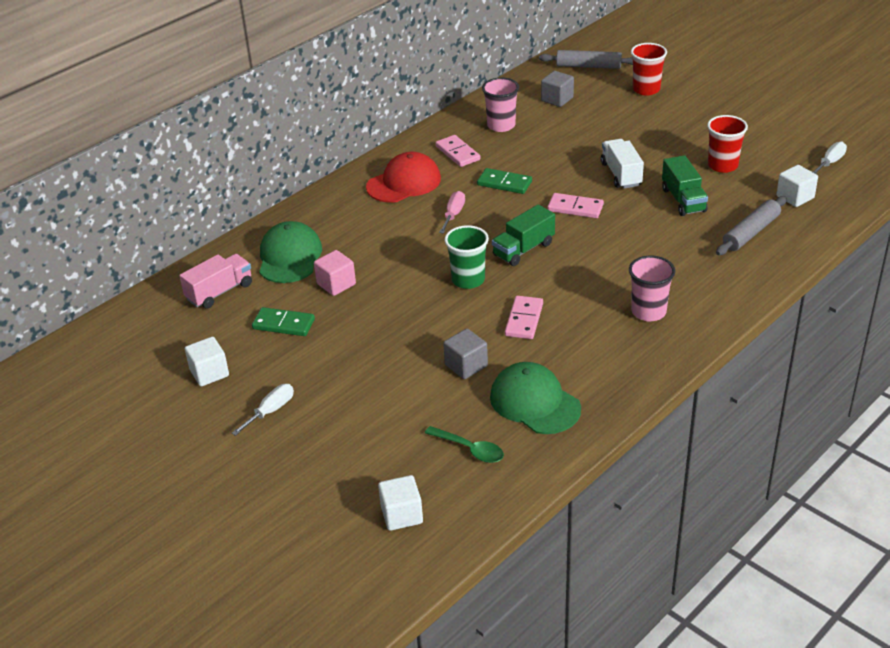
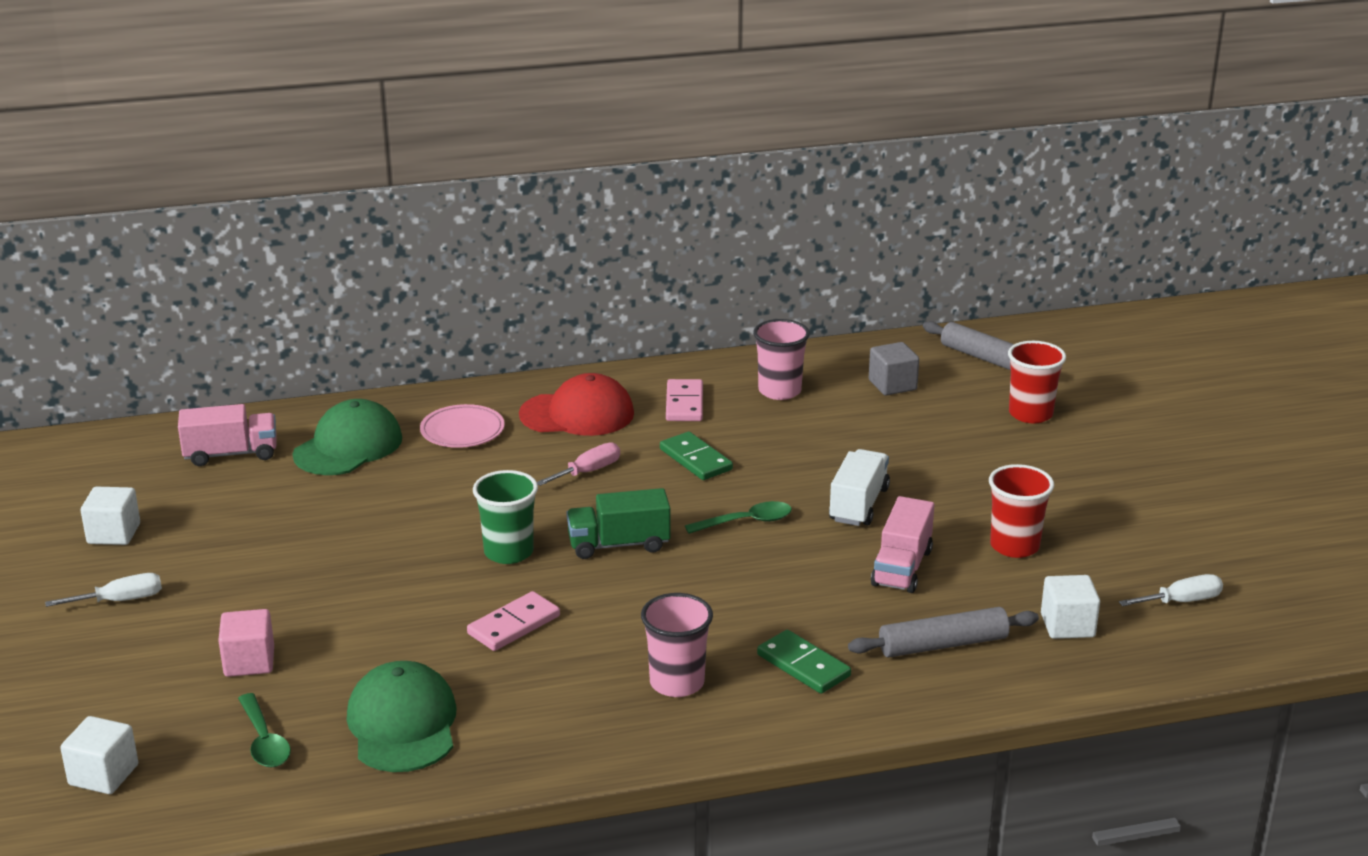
camera: 30 degrees right, 10 degrees down
(283, 324) = (250, 515): green domino -> green domino (803, 665)
(336, 284) = (359, 496): pink cube -> pink cube (249, 662)
(348, 219) = (462, 431): none -> pink plate
(466, 365) = (381, 647): grey cube -> none
(575, 208) = (746, 522): pink domino -> green spoon
(683, 200) = (902, 567): green truck -> pink truck

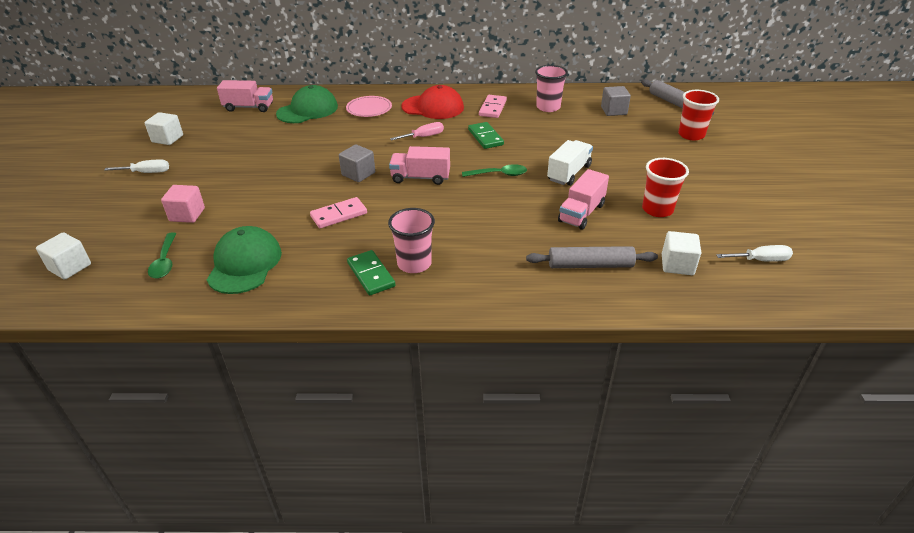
camera: 15 degrees right, 10 degrees up
(508, 552) = (358, 174): green cup -> grey cube
(619, 544) = (420, 178): green truck -> pink truck
(803, 665) = (496, 265): green domino -> green domino (371, 275)

